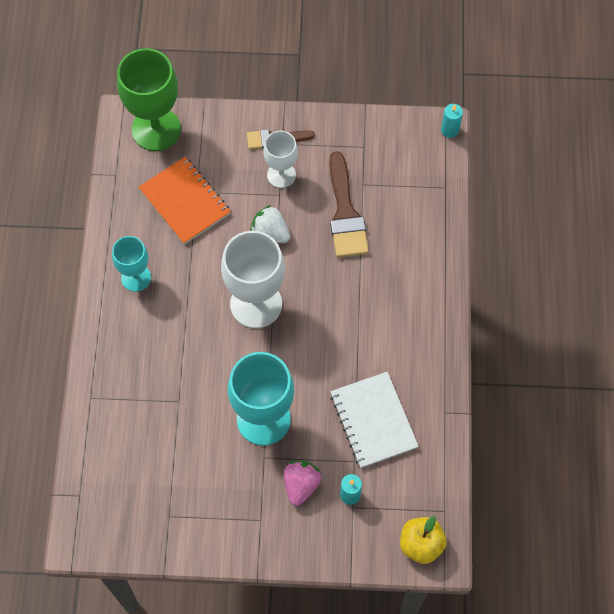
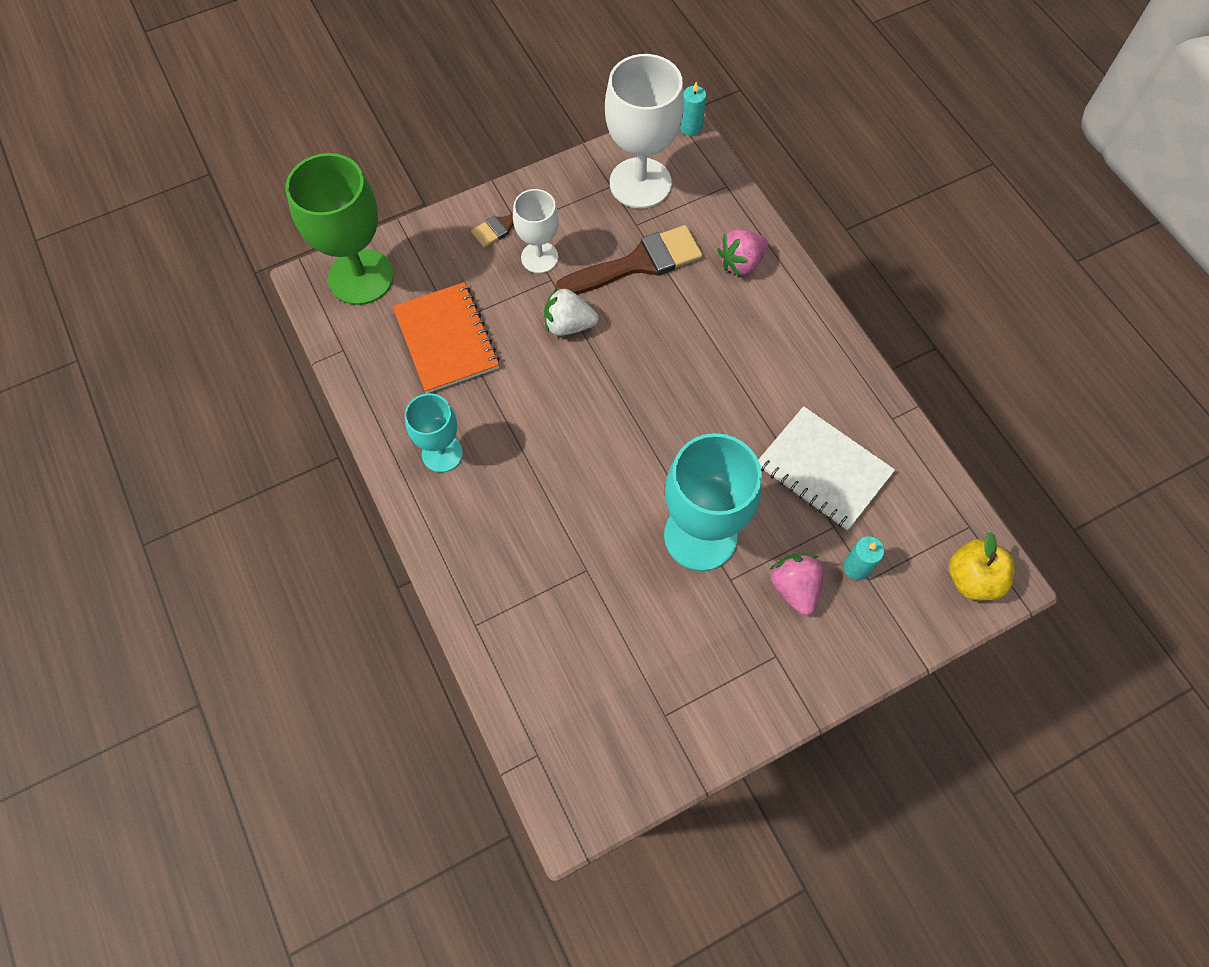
camera: 30 degrees left, 0 degrees up
(185, 201) = (446, 339): orange notebook -> orange notebook turned 45 degrees clockwise
(256, 304) = (604, 410): white goblet -> white goblet (640, 183)
(345, 213) = (638, 263): brown brush -> brown brush turned 75 degrees counterclockwise
(416, 249) = (741, 263): none -> pink strawberry

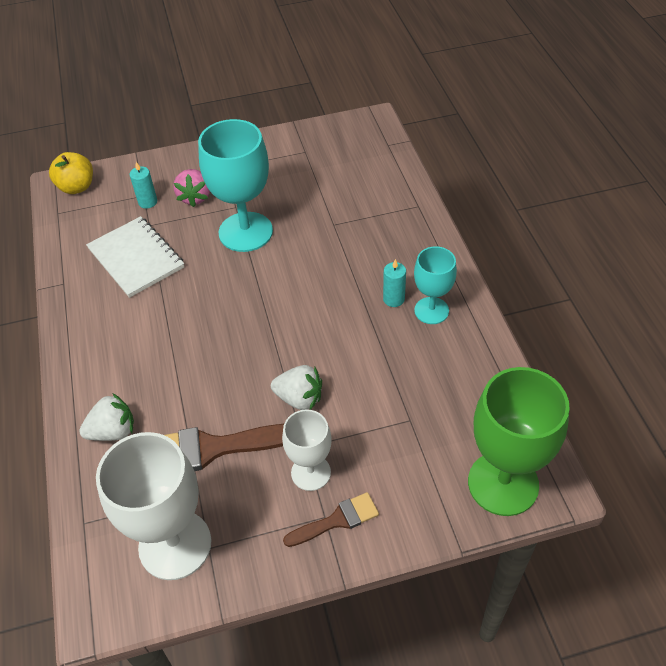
camera: 165 degrees left, 15 degrees down
(446, 339) = (418, 404): orange notebook -> none
(691, 127) = (84, 615): turquoise candle -> turquoise candle (393, 299)
(741, 263) = (113, 431): pink strawberry -> white strawberry

